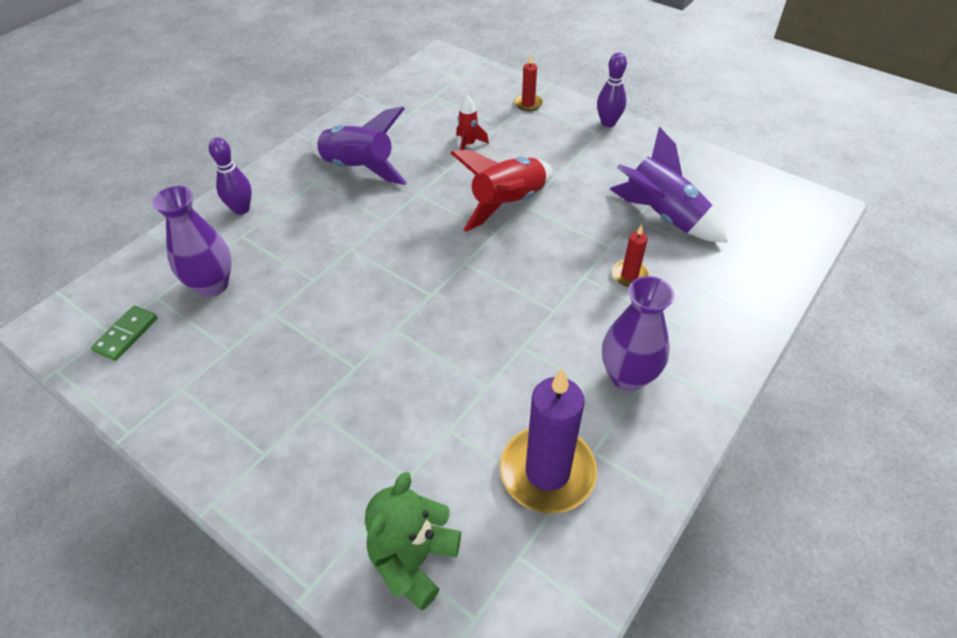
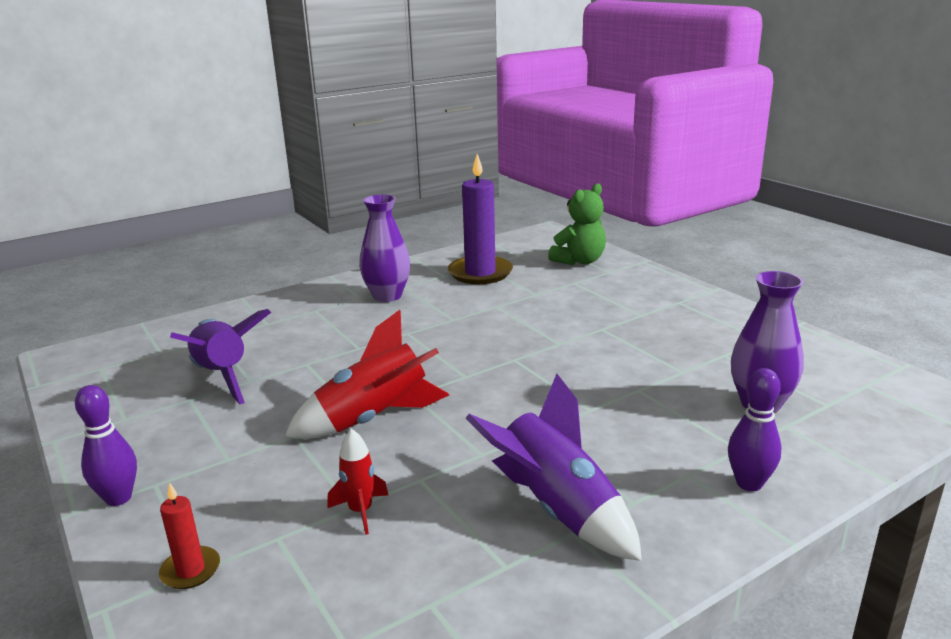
camera: 160 degrees left, 25 degrees down
(126, 334) = (843, 380): green domino -> none
(629, 275) = (316, 342): red candle -> none

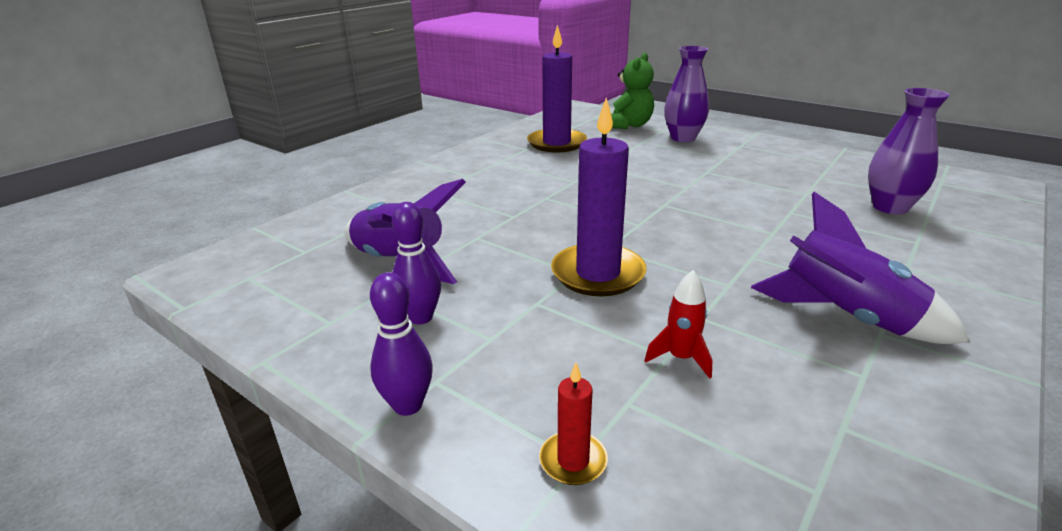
camera: 20 degrees left, 5 degrees up
(373, 419) = (598, 274): red rocket -> purple candle
(387, 296) = (493, 171): purple vase -> purple vase (683, 138)
(749, 483) = (957, 266): purple bowling pin -> purple bowling pin (420, 317)

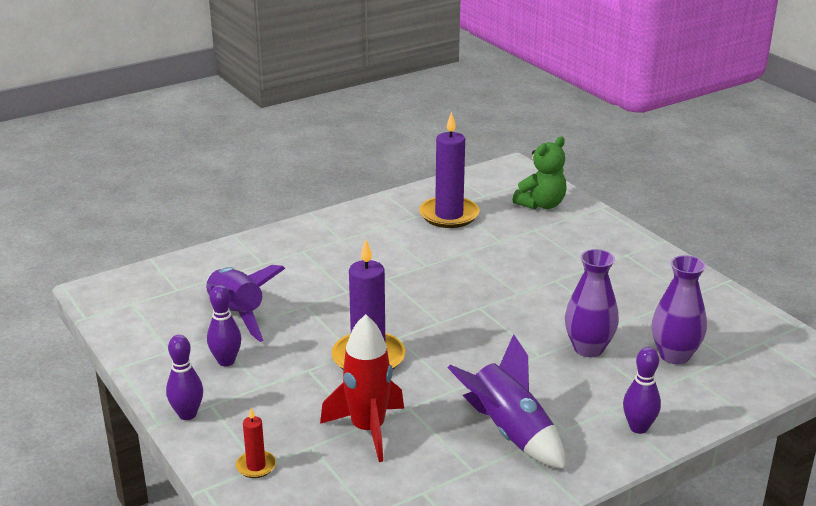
camera: 20 degrees right, 0 degrees up
(680, 358) = (368, 429): red rocket -> red rocket, size x1.95
(683, 138) = (578, 233): purple vase -> purple vase (588, 348)
(960, 277) = (638, 427): none -> purple bowling pin

